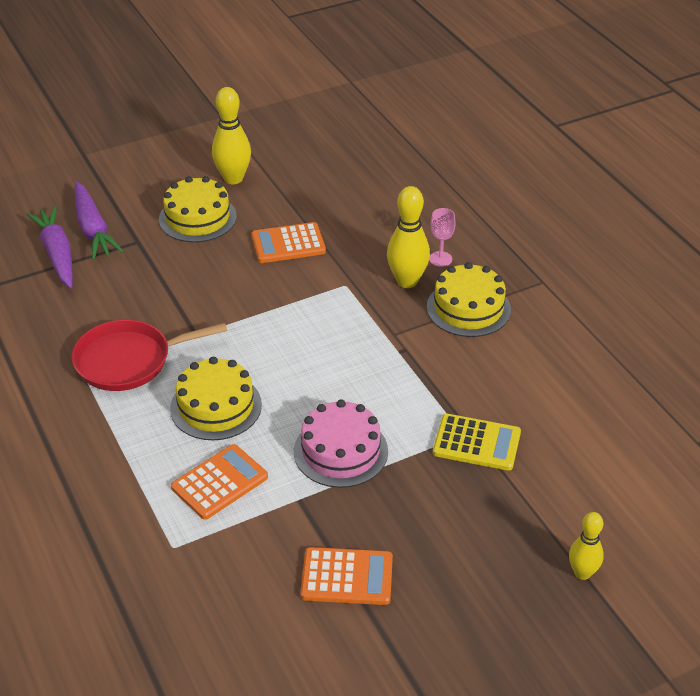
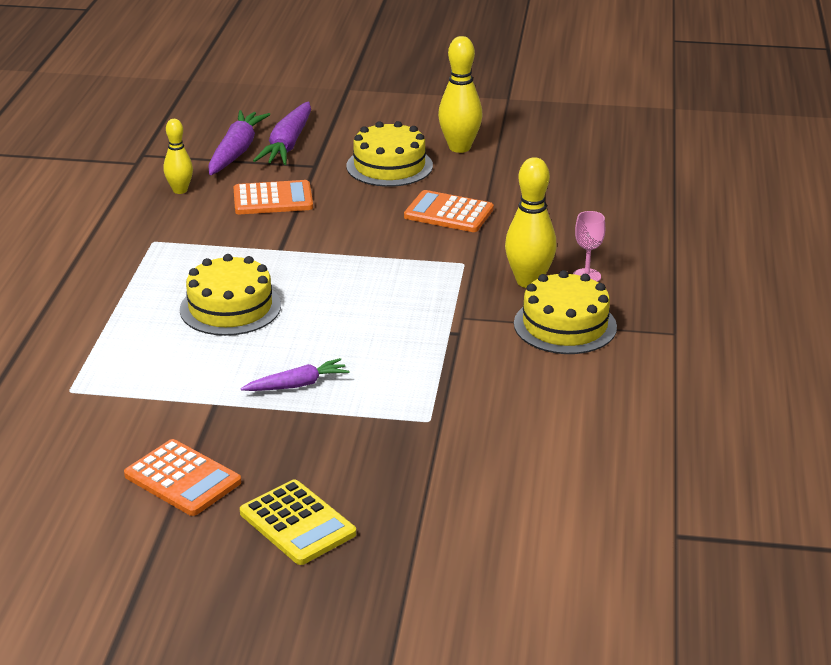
camera: 35 degrees right, 10 degrees down
(128, 361) = (199, 247): red pan -> none
(219, 482) = (164, 362): orange calculator -> orange calculator (273, 199)
(341, 451) = (297, 385): pink cake -> purple carrot
(476, 443) = (434, 433): yellow calculator -> yellow calculator (297, 523)
(582, 573) = (406, 581): yellow bowling pin -> yellow bowling pin (180, 190)

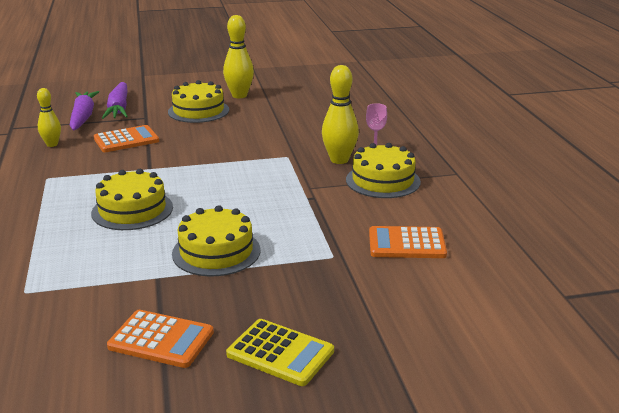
camera: 20 degrees left, 5 degrees down
(297, 385) = (216, 252): purple carrot -> yellow cake
(448, 213) = (257, 130): orange calculator -> orange calculator (406, 244)

